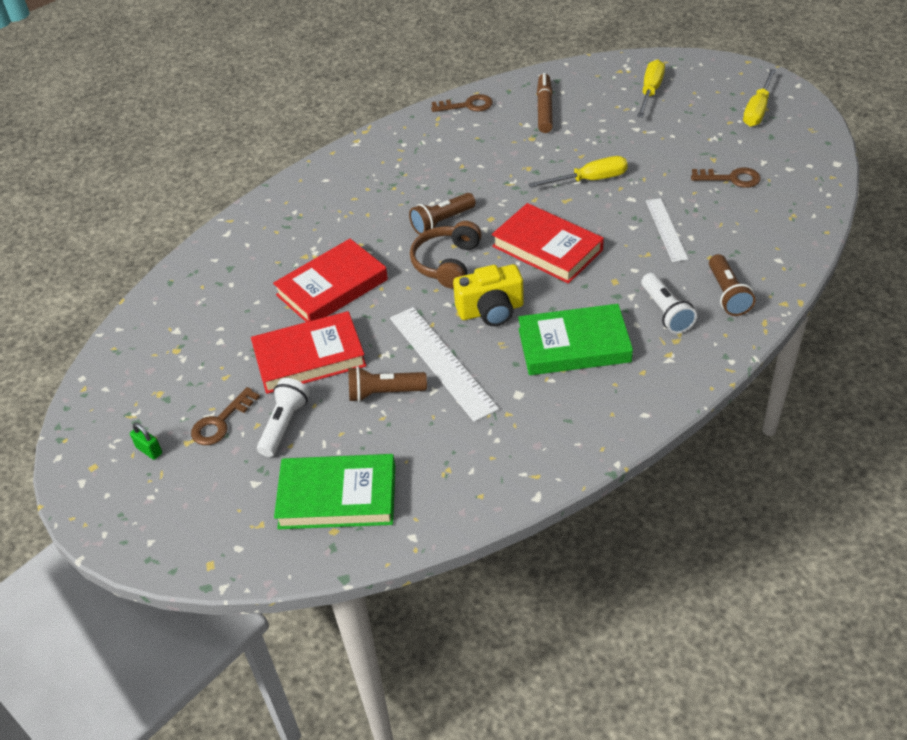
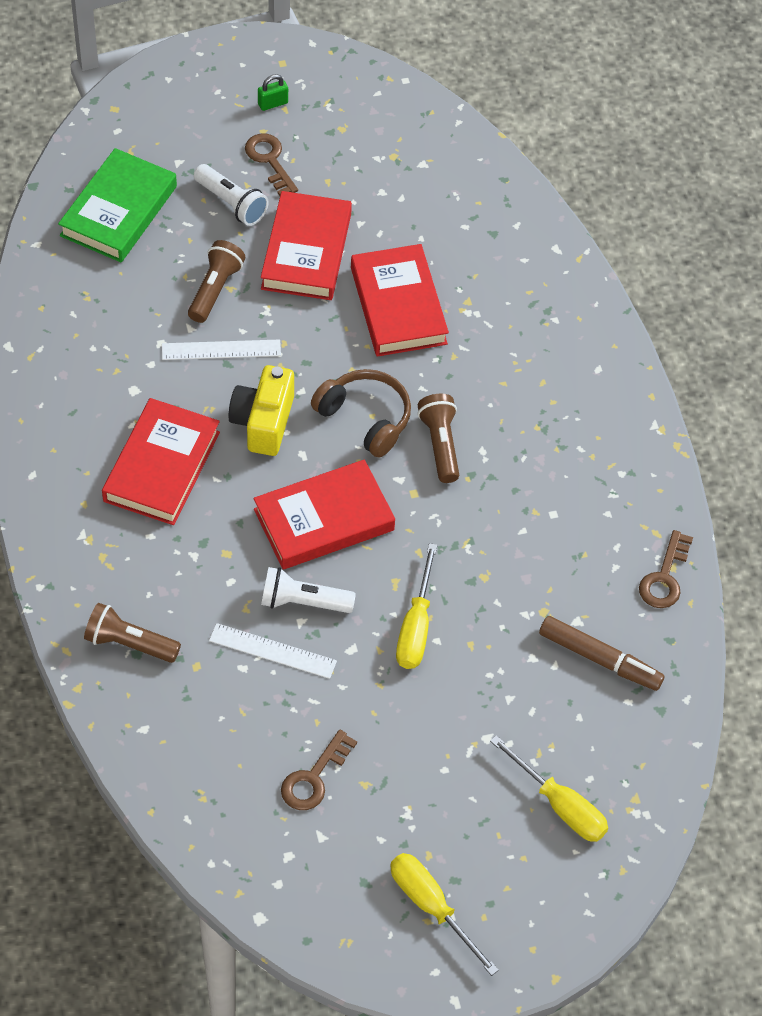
camera: 110 degrees right, 10 degrees up
(442, 362) = (221, 350): white ruler -> white ruler, size x0.63
(574, 345) = (162, 466): green book -> red book
(666, 312) = (147, 571): white flashlight -> white flashlight (303, 602)

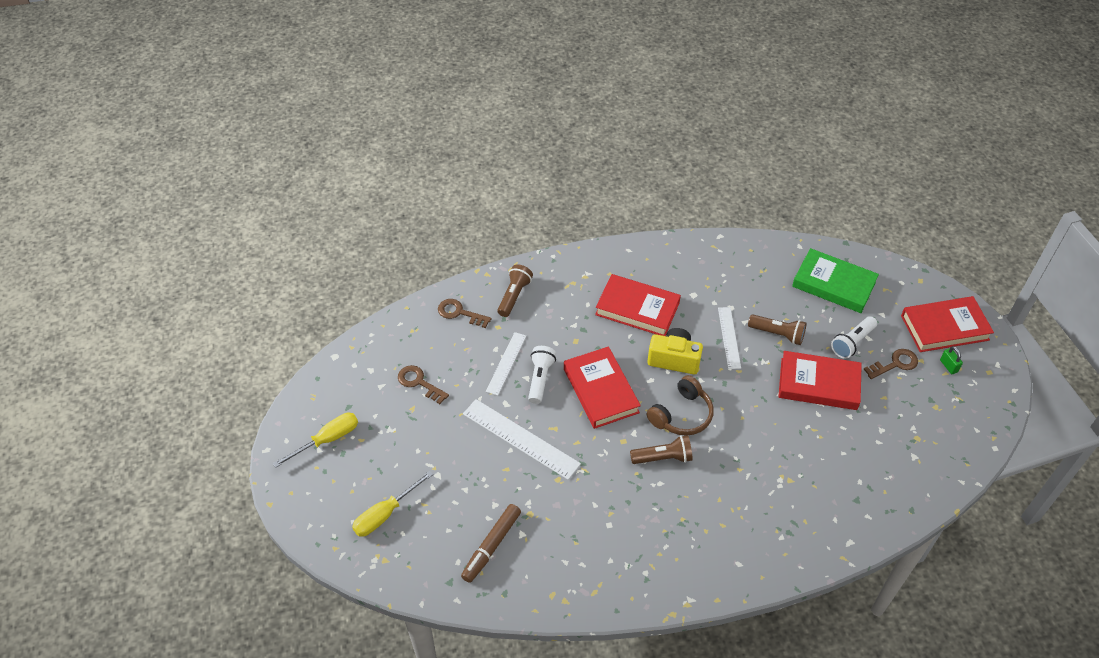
camera: 95 degrees right, 5 degrees down
(398, 306) = (779, 437): red book -> red book (944, 327)
(416, 626) = (520, 438): yellow screwdriver -> white ruler
(665, 577) = (556, 594): brown key -> brown key (459, 313)

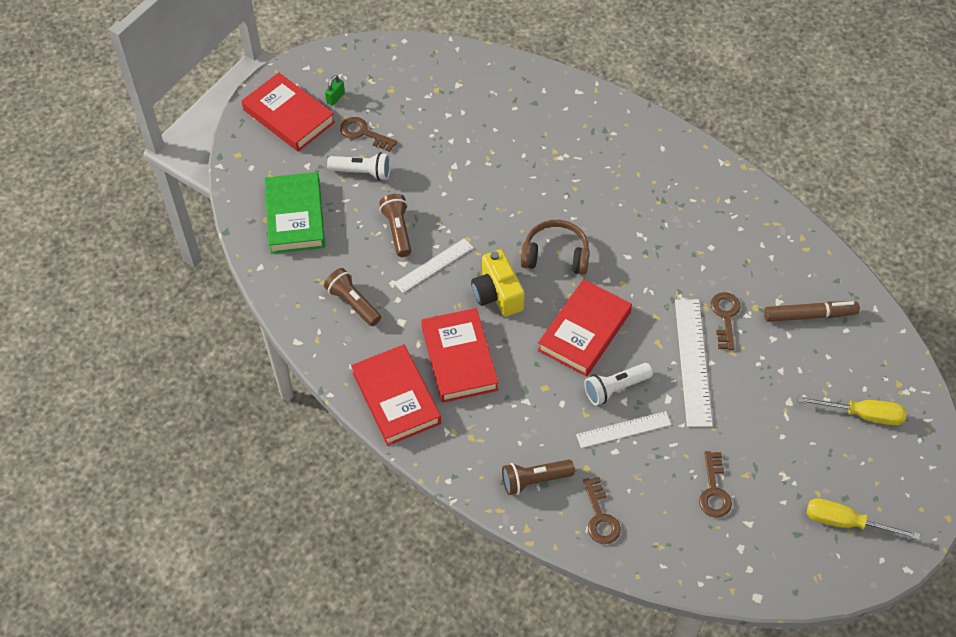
camera: 125 degrees left, 5 degrees up
(539, 487) = (725, 317): none -> brown key
(663, 458) = (612, 245): brown flashlight -> brown flashlight (353, 303)
(818, 384) = (433, 175): red book -> red book (396, 398)

